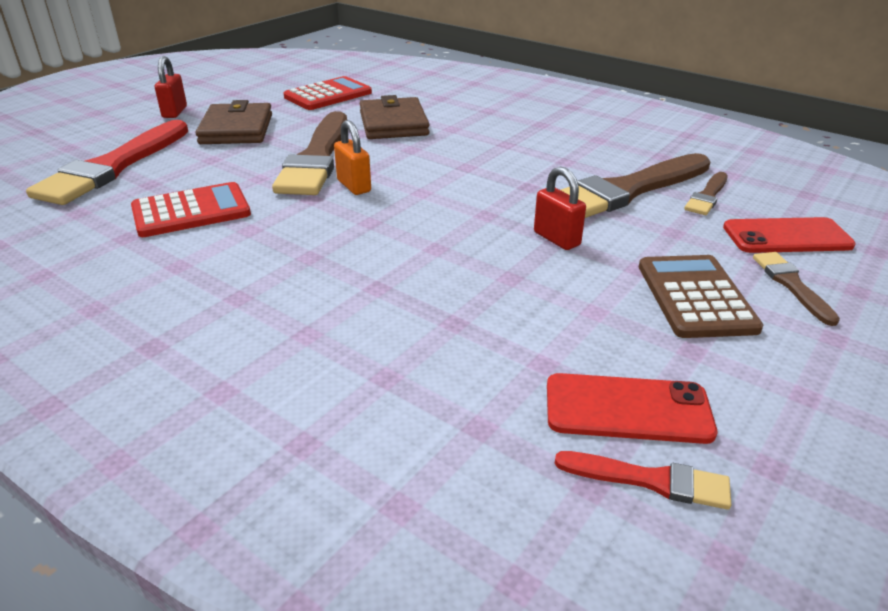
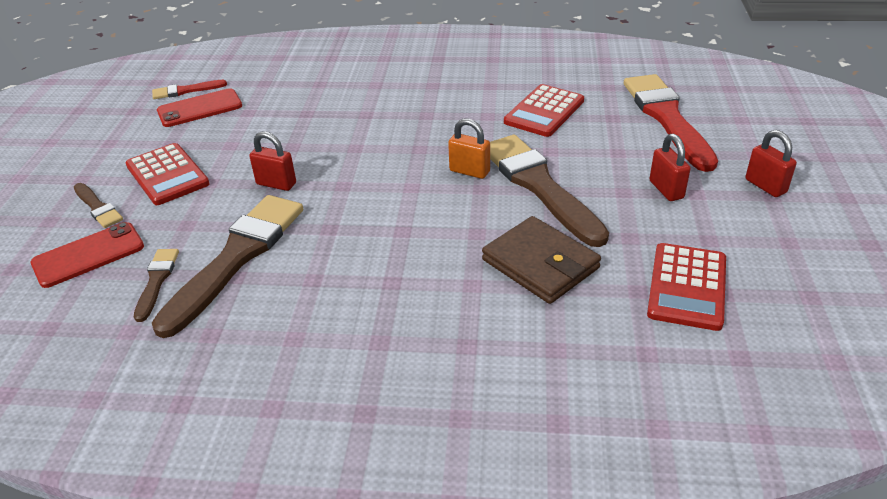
camera: 150 degrees right, 5 degrees up
(237, 129) = (666, 190): brown wallet -> red padlock
(695, 297) = (167, 175): brown calculator -> red calculator

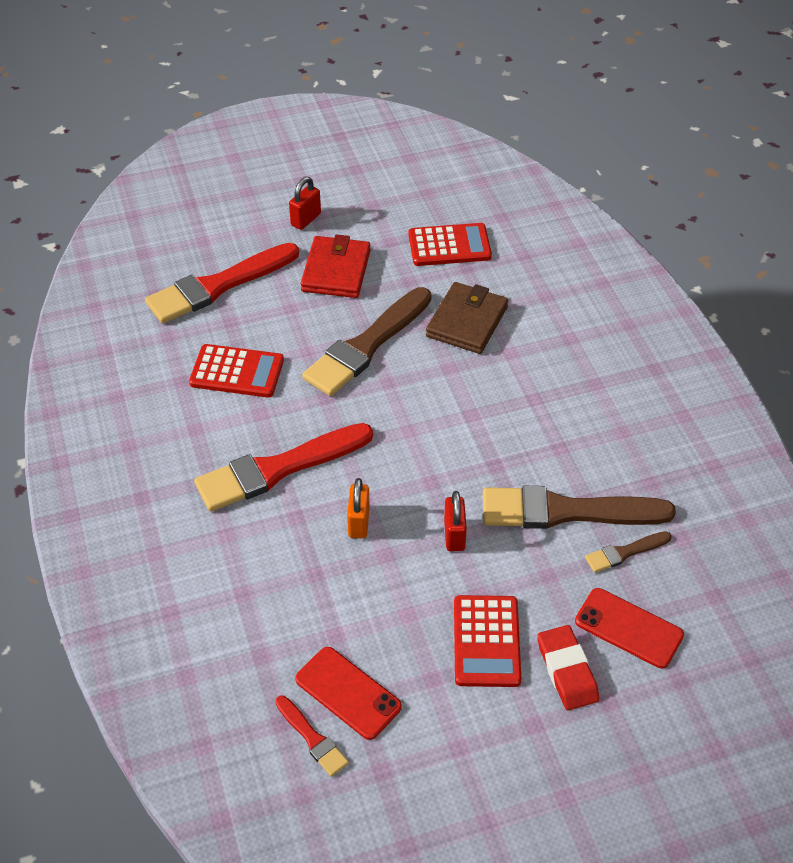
camera: 115 degrees left, 10 degrees up
(98, 207) = (567, 671): brown brush -> red eraser
(167, 175) = (486, 641): red calculator -> red calculator turned 150 degrees clockwise
(420, 113) = (278, 469): none -> red brush
(469, 171) = (366, 397): orange padlock -> orange padlock (359, 522)
(666, 190) = (336, 271): red padlock -> red wallet

